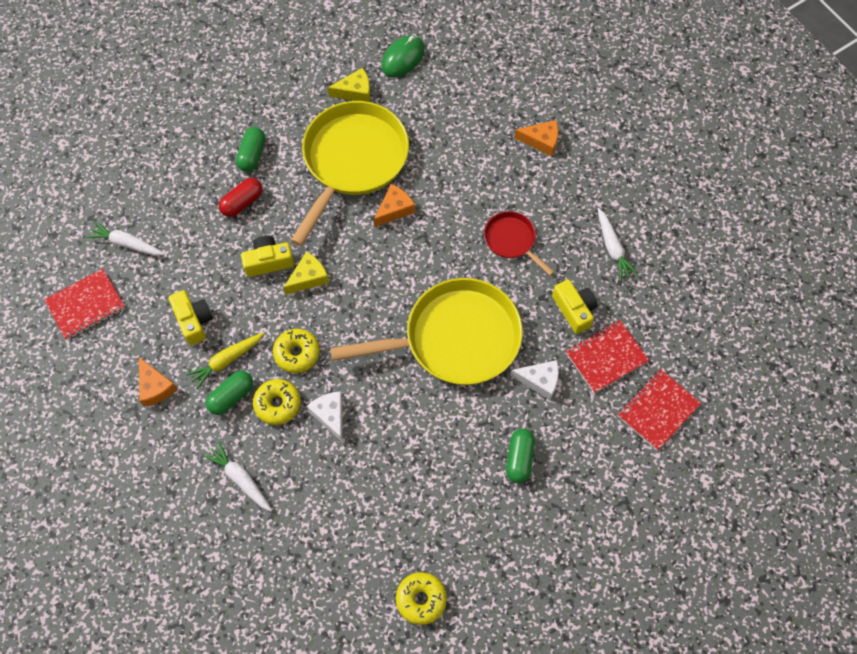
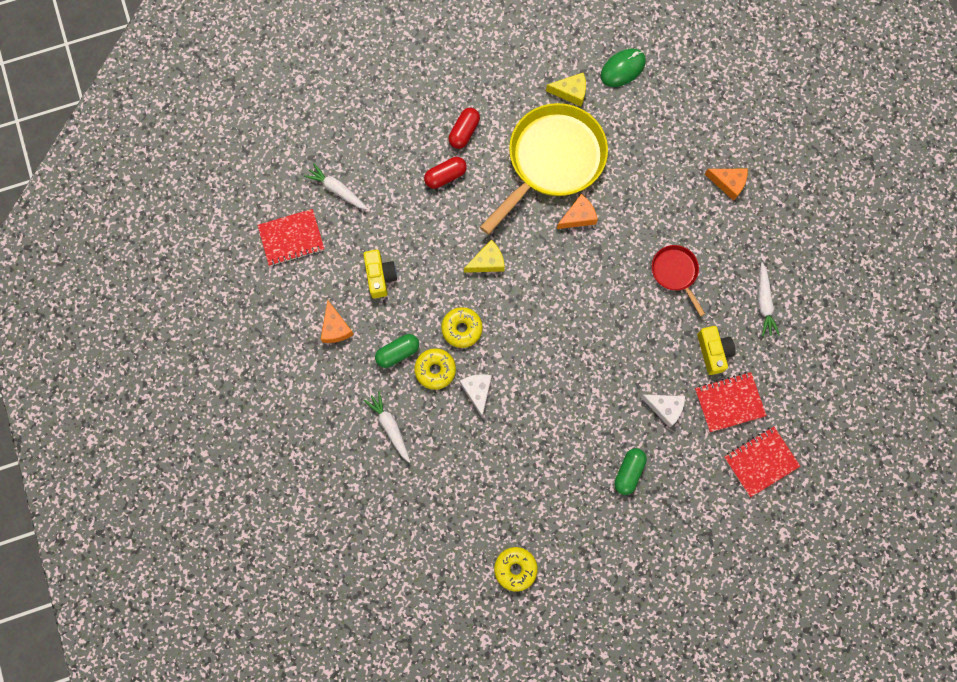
camera: 15 degrees right, 10 degrees up
(226, 361) = (400, 320): yellow carrot -> none
(252, 155) = (464, 132): green capsule -> red capsule
(268, 261) = (456, 238): yellow camera -> none
(454, 339) = (600, 351): yellow pan -> none

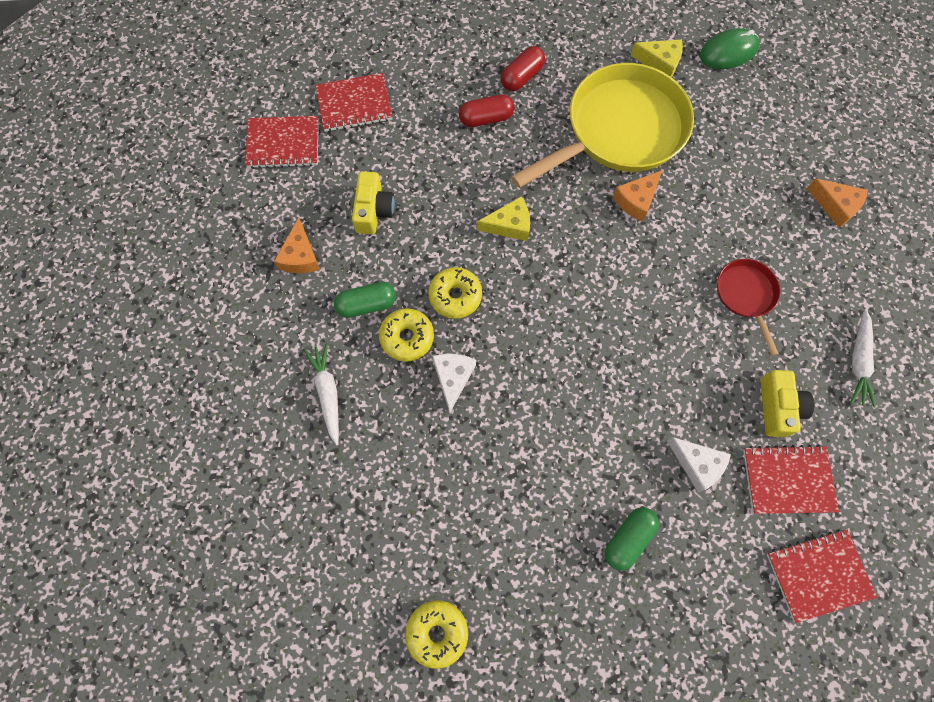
camera: 15 degrees right, 5 degrees down
(337, 190) = (354, 104): white carrot -> red notebook
(578, 216) = (636, 200): orange cheese -> orange cheese turned 150 degrees clockwise

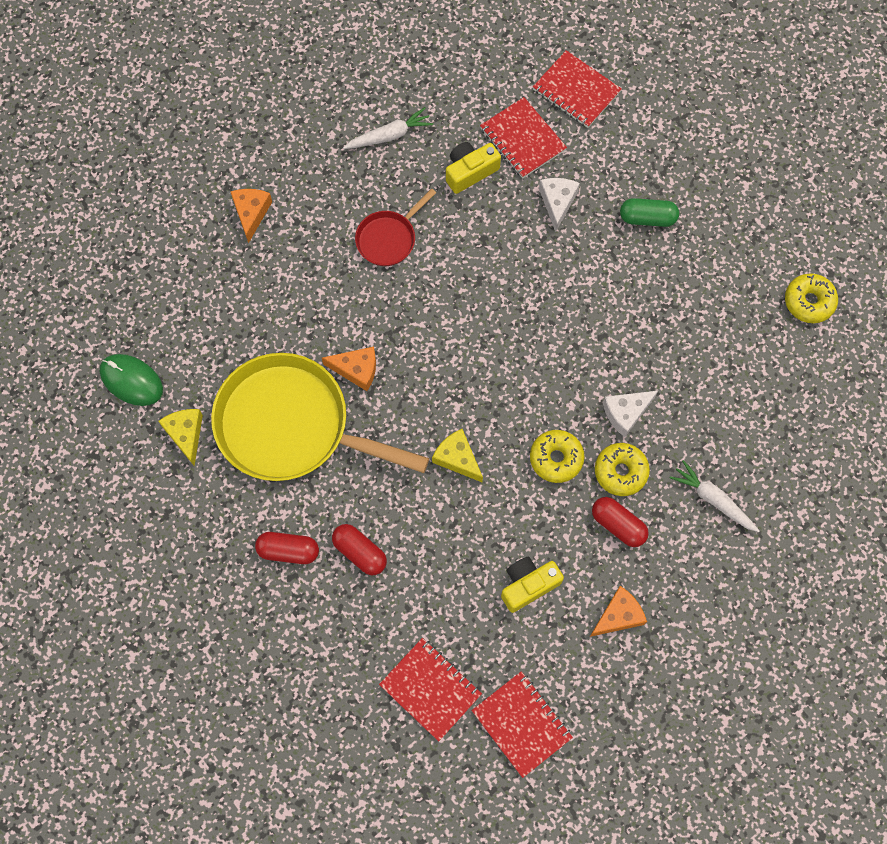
camera: 125 degrees left, 0 degrees up
(328, 393) = (713, 499): white carrot -> white carrot turned 90 degrees clockwise
(366, 305) = (618, 525): green capsule -> red capsule

